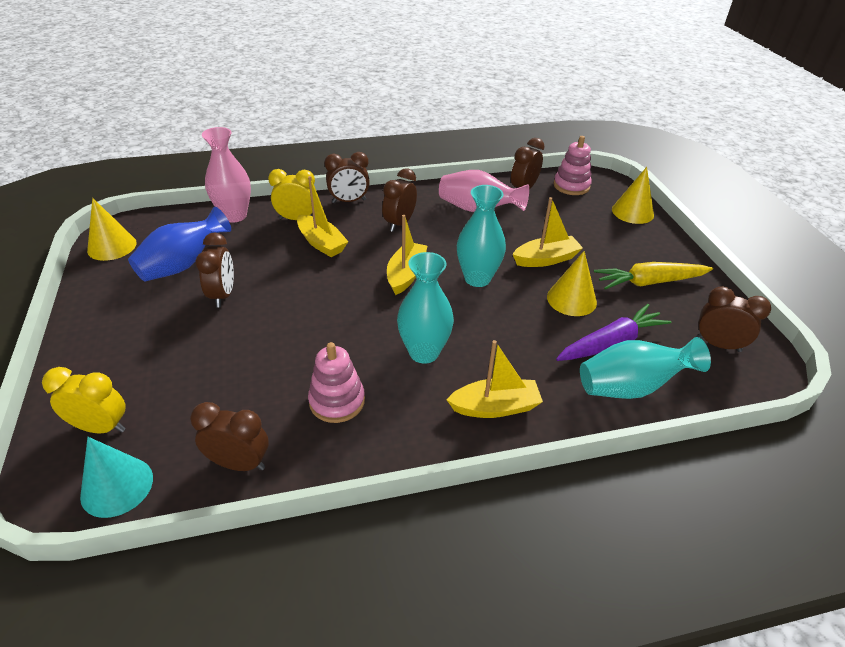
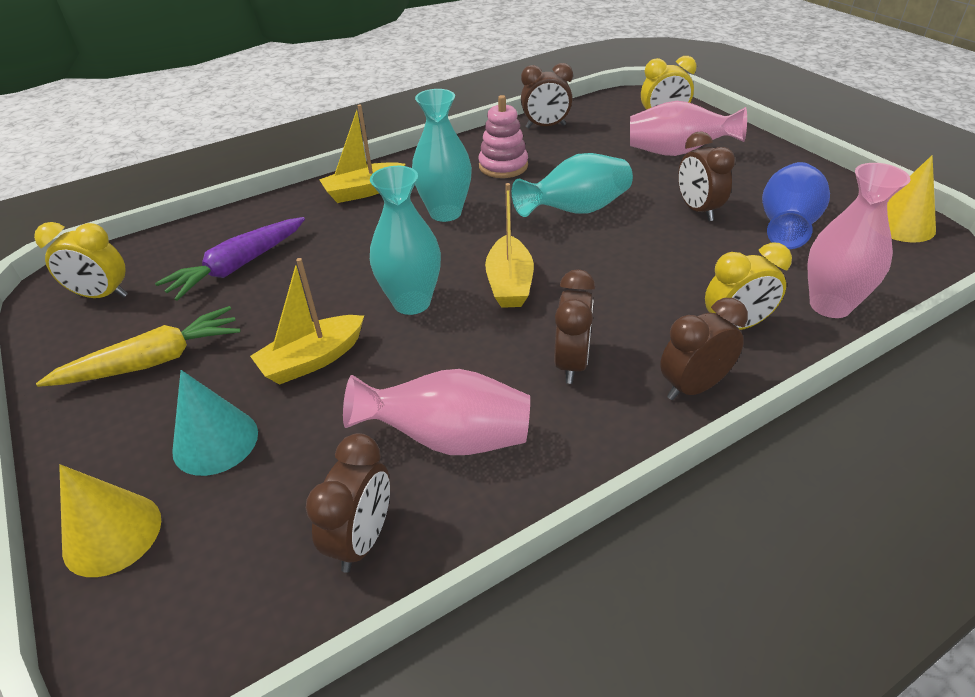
camera: 165 degrees right, 0 degrees up
(117, 486) = (612, 105): turquoise cone -> turquoise cone (215, 441)
(156, 365) = (677, 153): none -> pink vase
(321, 243) = (658, 297): yellow boat -> none
(571, 186) = (241, 594): pink stacking toy -> none
(571, 299) = (279, 306): yellow cone -> none
(631, 387) = (228, 233): turquoise vase -> turquoise vase (576, 211)
(718, 345) = (102, 295): brown clock -> yellow clock

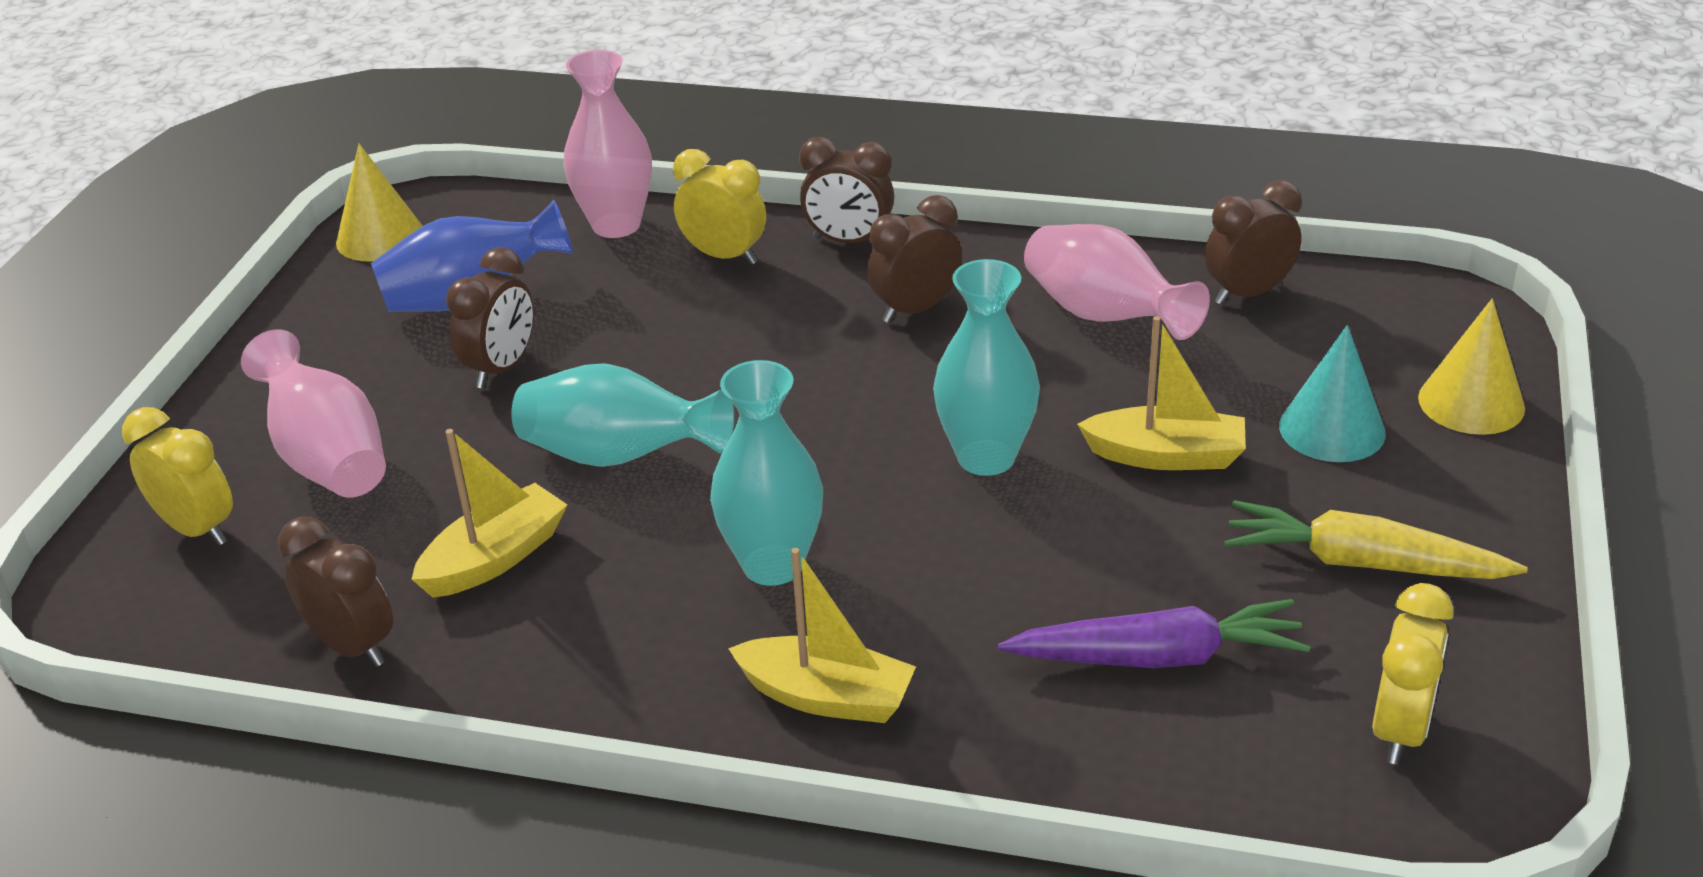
camera: 135 degrees left, 5 degrees down
(102, 295) = (1400, 730): yellow clock -> yellow clock turned 60 degrees clockwise
(503, 166) = (563, 600): pink stacking toy -> none
(509, 283) = (850, 414): yellow boat -> yellow boat (495, 558)

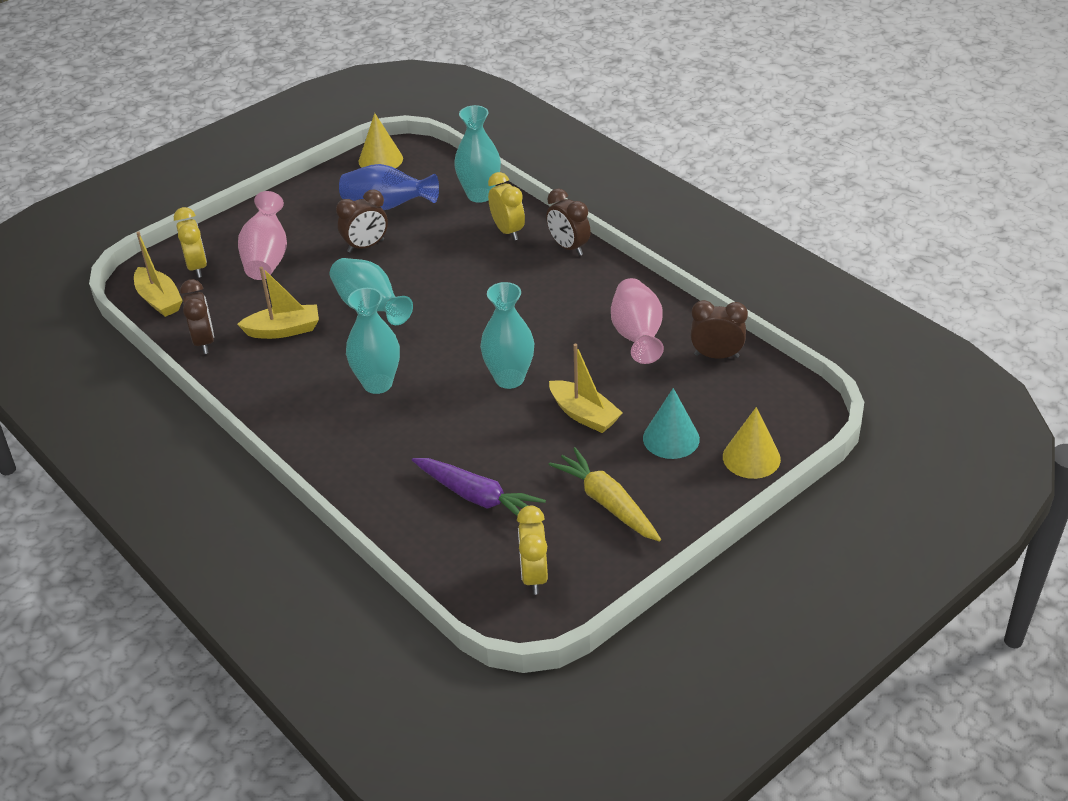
camera: 35 degrees right, 5 degrees up
(616, 225) = (479, 195): pink vase -> turquoise vase
(826, 697) = (340, 447): yellow boat -> yellow boat (159, 300)
(915, 310) = (559, 295): brown clock -> none
(1400, 730) = (534, 576): yellow clock -> yellow clock turned 120 degrees clockwise

